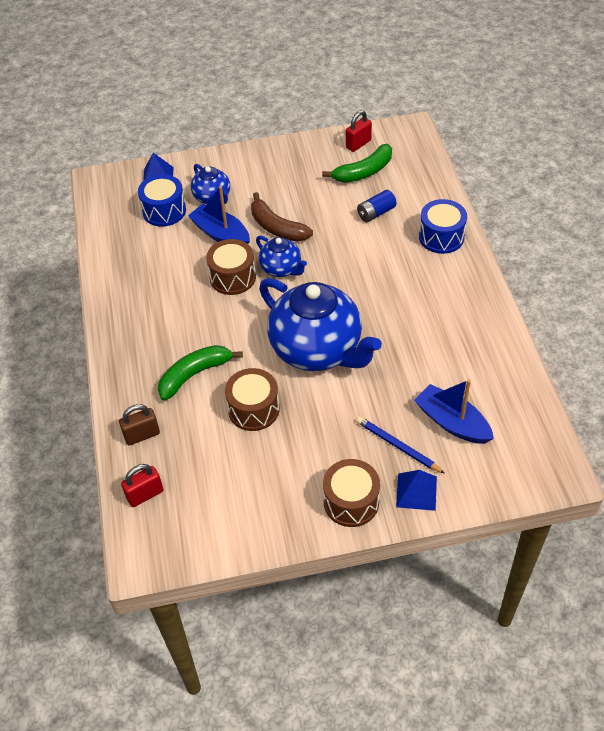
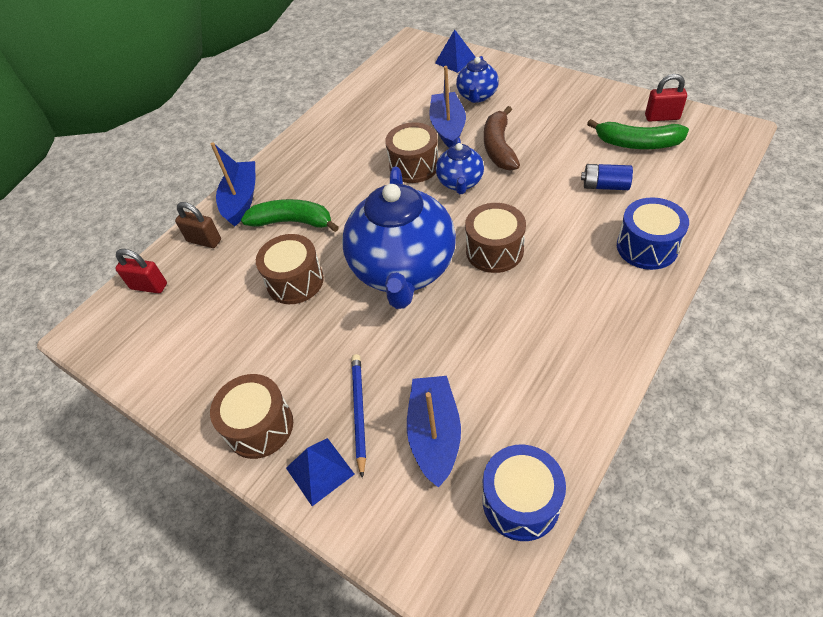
camera: 50 degrees right, 0 degrees up
(128, 388) = (241, 199): none -> blue boat
(164, 211) = (429, 87): blue drum -> blue drum (521, 501)
(359, 298) = (494, 251): none -> brown drum

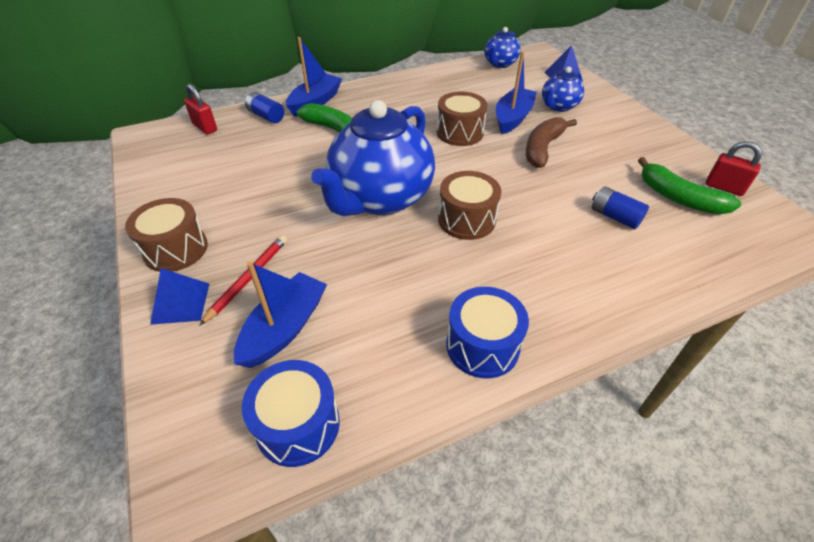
camera: 25 degrees right, 5 degrees down
(204, 241) = (266, 116): brown padlock -> blue battery
(295, 281) = (297, 168): brown drum -> none
(359, 412) = (248, 279): blue pencil -> red pencil
(460, 183) = (485, 159): blue teapot -> blue teapot (499, 64)
(647, 247) = (612, 284): blue drum -> blue drum (482, 346)

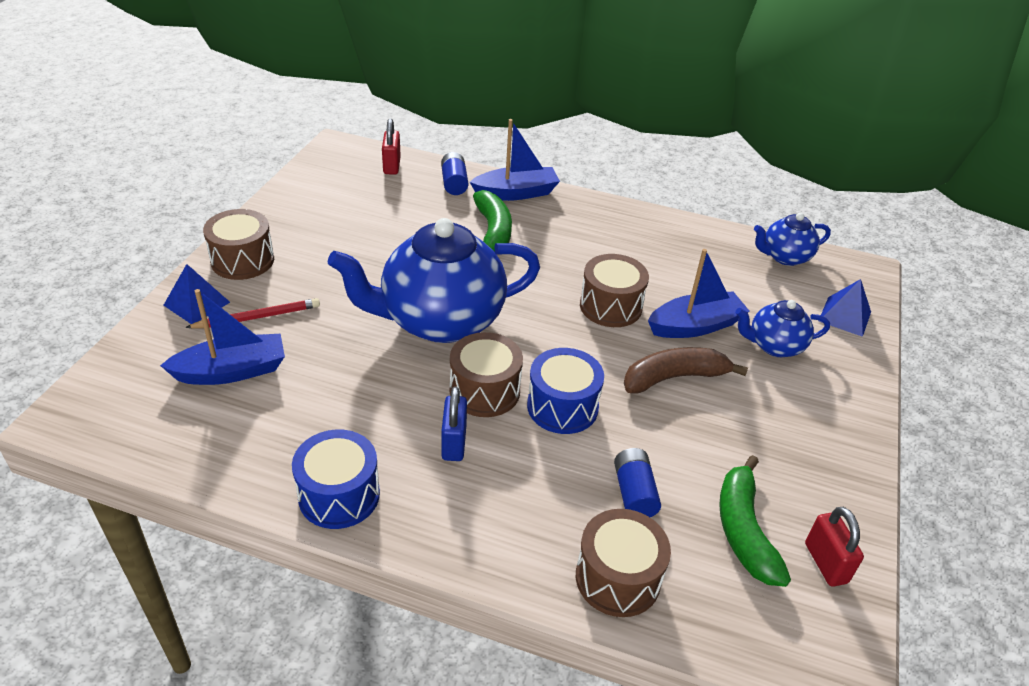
camera: 40 degrees right, 5 degrees down
(298, 425) = (155, 440): blue drum -> blue drum (562, 407)
(496, 260) = (454, 443): none -> blue padlock
(674, 264) = (617, 578): none -> brown drum

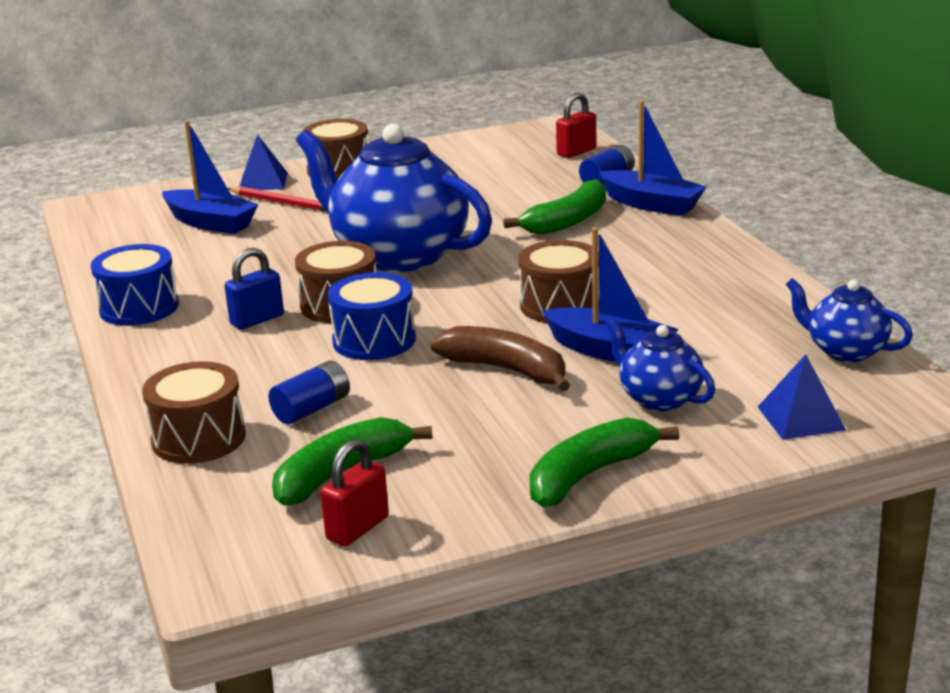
camera: 55 degrees right, 15 degrees down
(841, 425) = (589, 475): none -> green banana

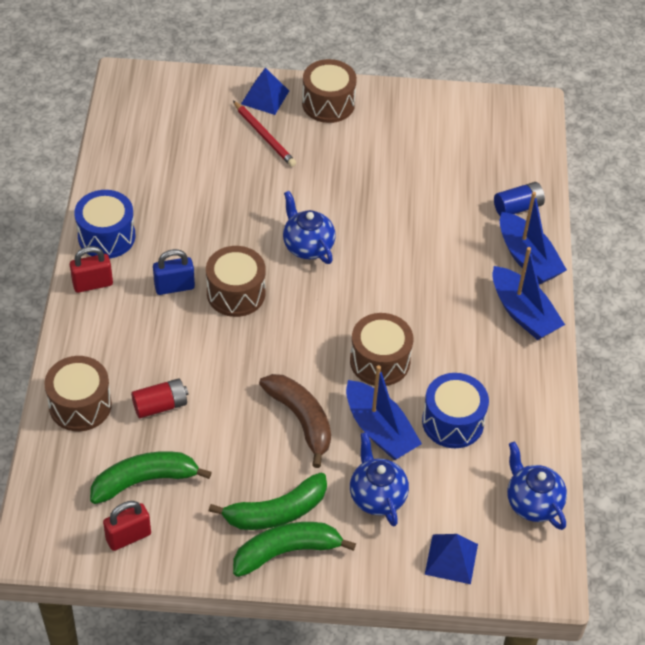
camera: 20 degrees right, 25 degrees up
(210, 223) = (201, 143): blue boat -> blue boat (523, 313)
(312, 409) = (160, 405): blue battery -> red battery
(374, 340) = (236, 346): blue drum -> blue drum (453, 422)
(398, 255) = (307, 246): blue teapot -> blue teapot, size x0.49
(567, 221) = (451, 254): green banana -> green banana (276, 512)
(576, 152) = (521, 154): red padlock -> red padlock (92, 284)

